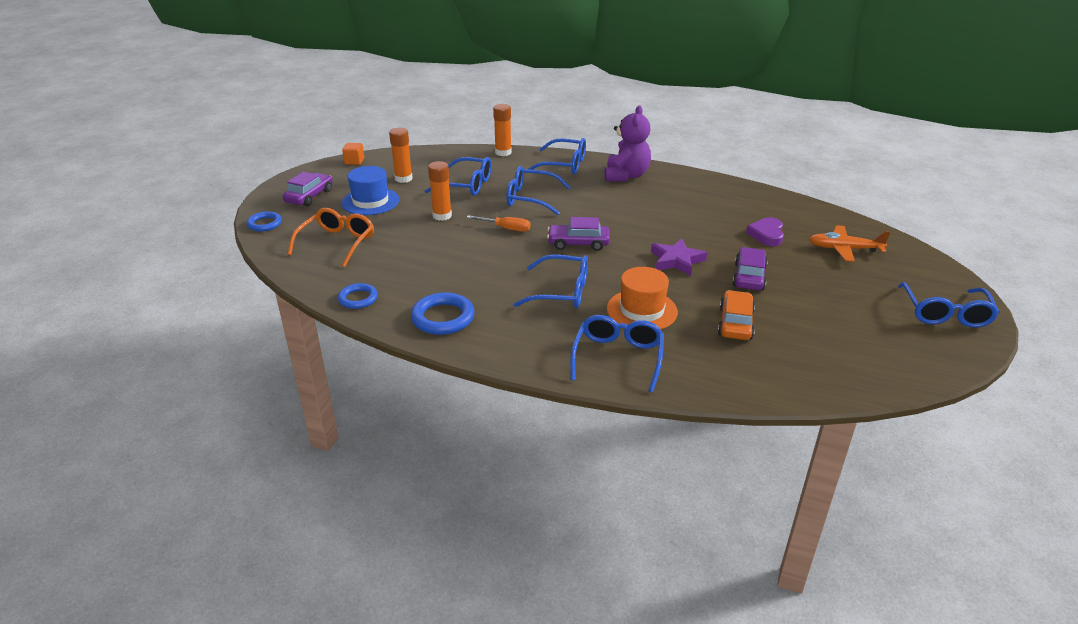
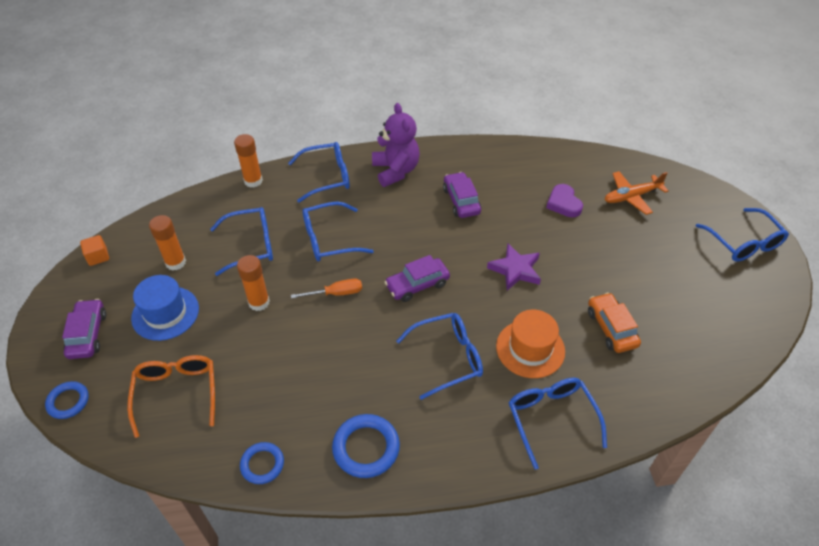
camera: 30 degrees left, 15 degrees up
(749, 276) = (584, 264): purple car -> purple car (461, 201)

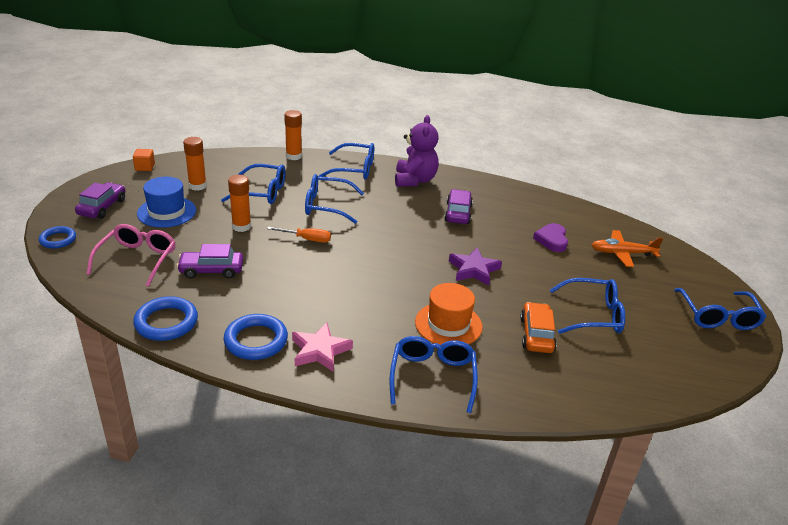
camera: 20 degrees right, 15 degrees down
(176, 393) = (137, 259): orange glasses -> pink glasses
(262, 464) = (166, 322): blue ring -> blue ring, size x1.56
(417, 285) = (379, 254): purple car -> purple car (211, 270)
(434, 433) = (320, 351): none -> pink star
(448, 358) = (370, 307): blue glasses -> blue glasses (593, 315)

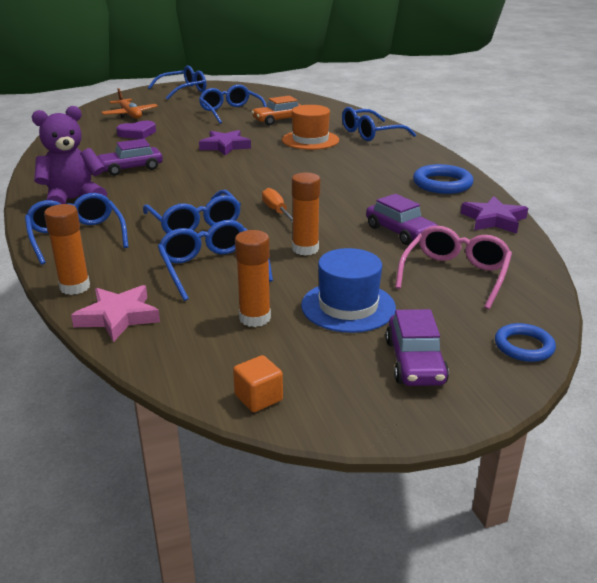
camera: 120 degrees left, 5 degrees down
(102, 207) = (415, 362): purple car -> purple car turned 75 degrees counterclockwise
(137, 259) = (455, 275): pink glasses -> pink glasses turned 135 degrees clockwise
(166, 322) = (493, 220): blue ring -> purple star
(320, 351) = (410, 164): pink star -> pink star (118, 317)

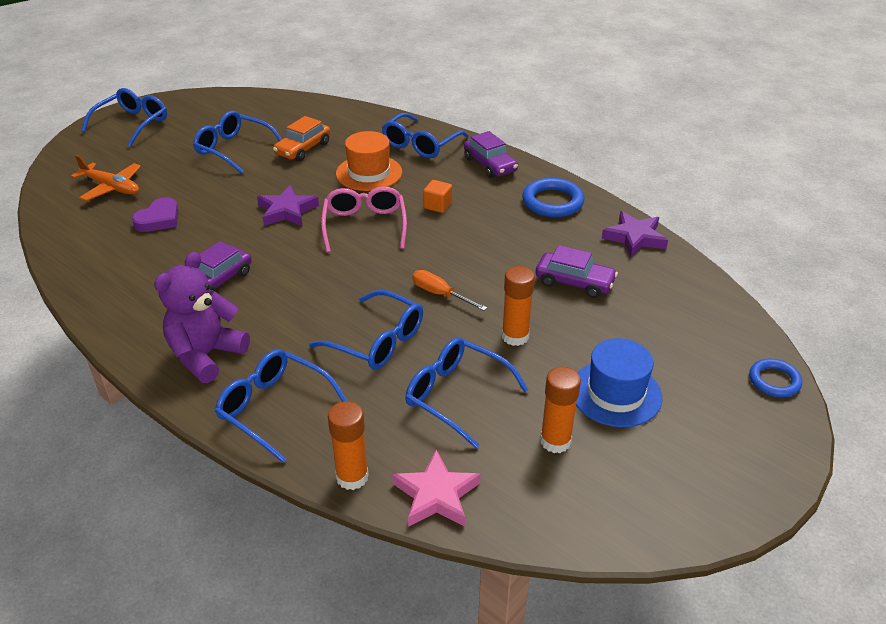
camera: 30 degrees left, 10 degrees up
(258, 398) = (643, 526): orange cube -> orange cube (437, 205)
(415, 362) = (717, 432): purple car -> purple car (490, 165)
(455, 275) = (662, 320): pink glasses -> pink glasses (364, 225)

